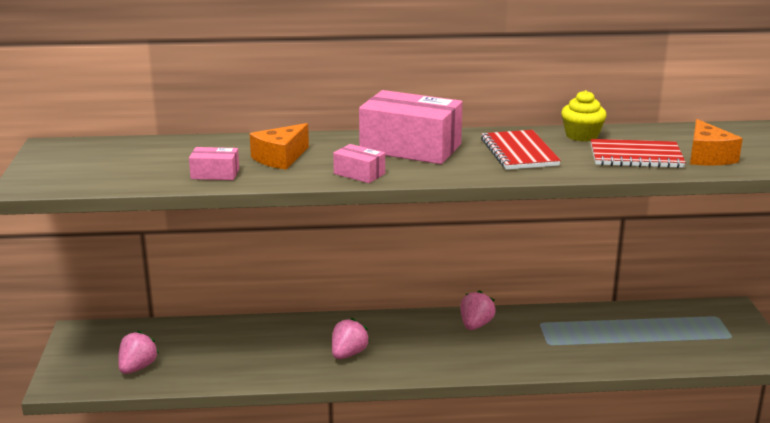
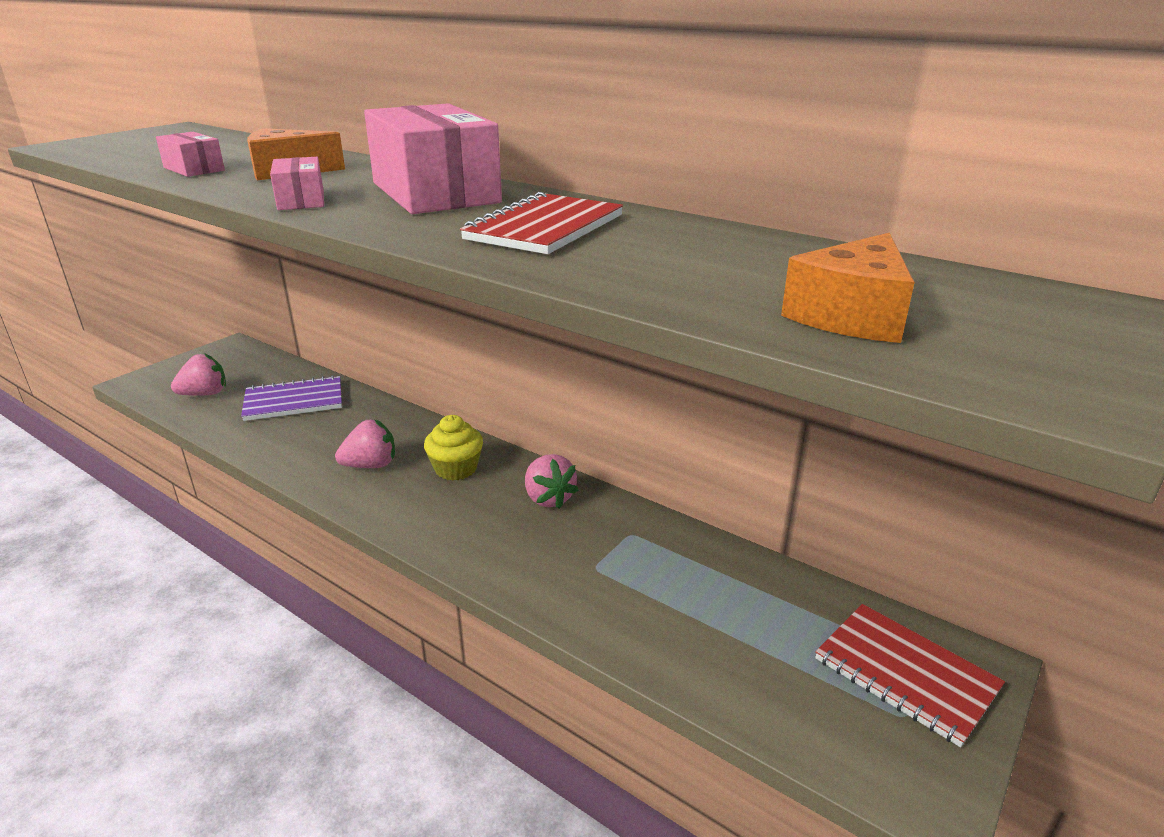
camera: 40 degrees right, 5 degrees up
(217, 344) = (294, 401): none -> purple notebook
(475, 325) = (548, 498): pink strawberry -> pink strawberry turned 90 degrees clockwise
(581, 135) = (697, 233): yellow cupcake -> yellow cupcake (456, 469)
(636, 156) = (708, 278): red notebook -> red notebook (905, 674)

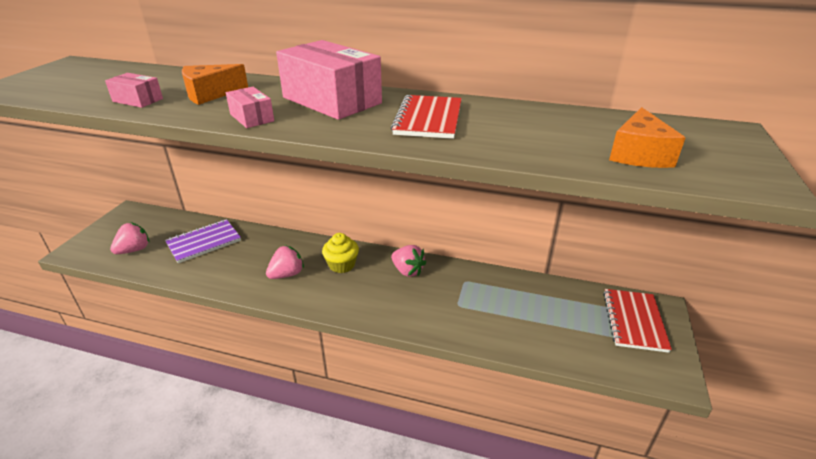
camera: 20 degrees left, 5 degrees up
(905, 674) = (634, 321): red notebook -> red notebook turned 75 degrees clockwise

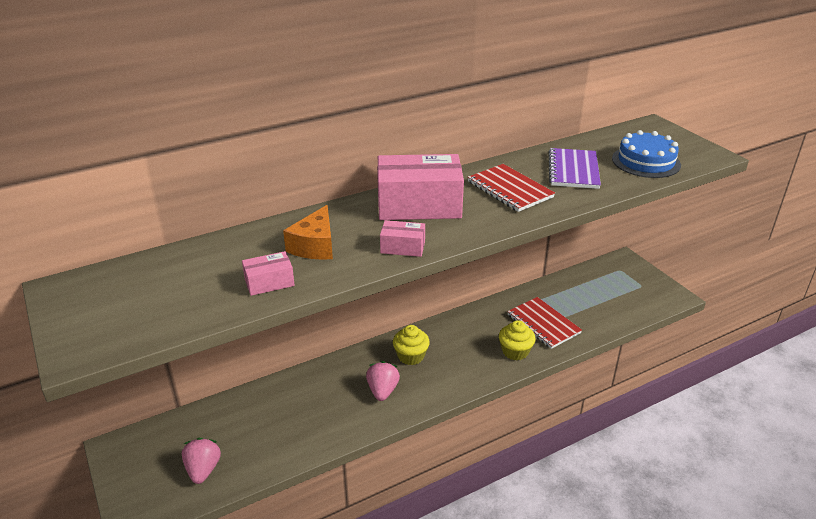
camera: 45 degrees left, 0 degrees up
(204, 242) = (261, 417): purple notebook -> purple notebook (573, 170)
(407, 271) = (462, 329): pink strawberry -> none
(421, 314) = (515, 351): none -> yellow cupcake
(634, 321) = (623, 276): red notebook -> red notebook (543, 324)
(639, 154) = (646, 162): orange cheese -> blue cake

